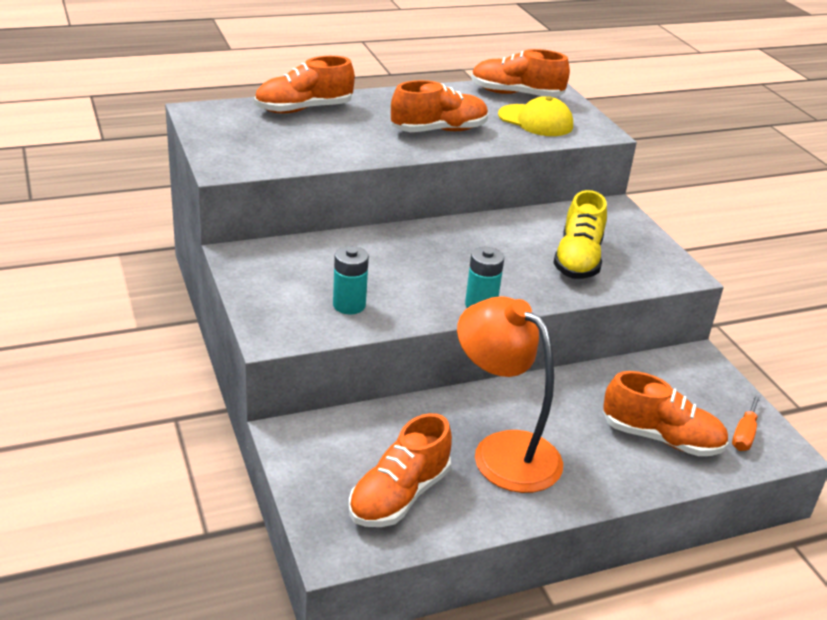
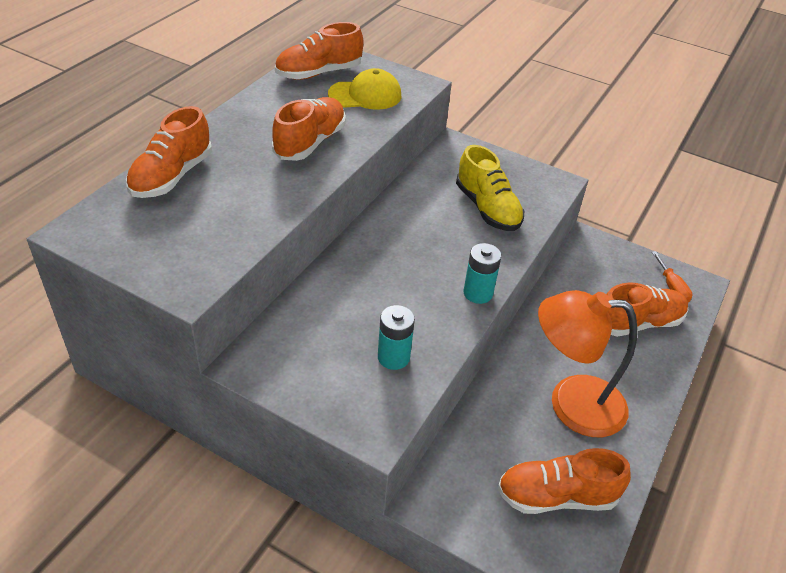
camera: 40 degrees left, 10 degrees up
(399, 496) = (556, 496): orange shoe -> orange shoe turned 90 degrees clockwise

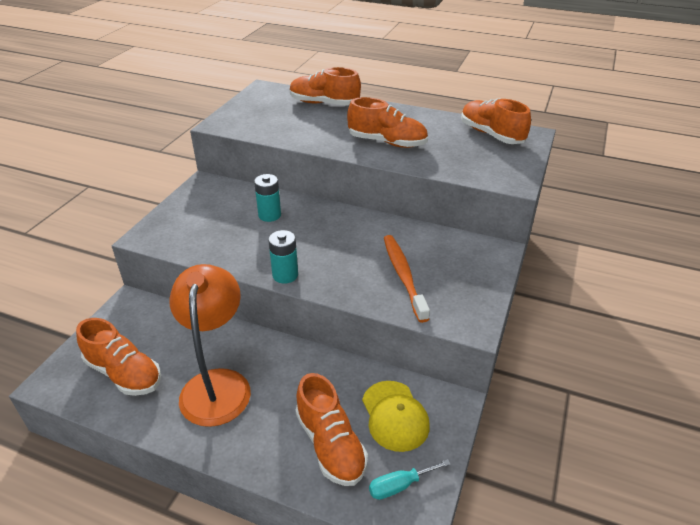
camera: 85 degrees right, 5 degrees down
(365, 95) = (473, 158): yellow cap -> yellow cap (395, 416)
(393, 357) = (211, 238): turquoise battery -> turquoise battery (269, 215)
(487, 208) = (403, 276): yellow shoe -> orange toothbrush
(556, 496) = (124, 373): orange shoe -> orange shoe turned 135 degrees clockwise
(671, 287) = (399, 485): orange screwdriver -> turquoise screwdriver

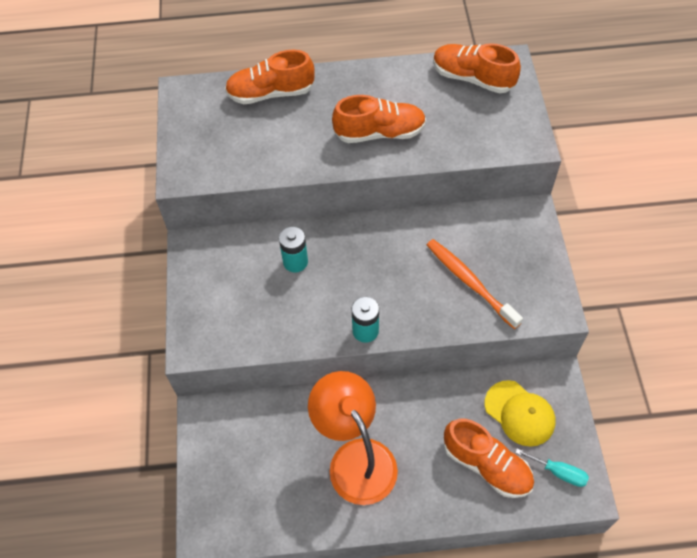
camera: 25 degrees left, 20 degrees up
(124, 373) = (264, 490): orange shoe -> none
(399, 485) = (559, 472): turquoise screwdriver -> turquoise screwdriver turned 105 degrees counterclockwise

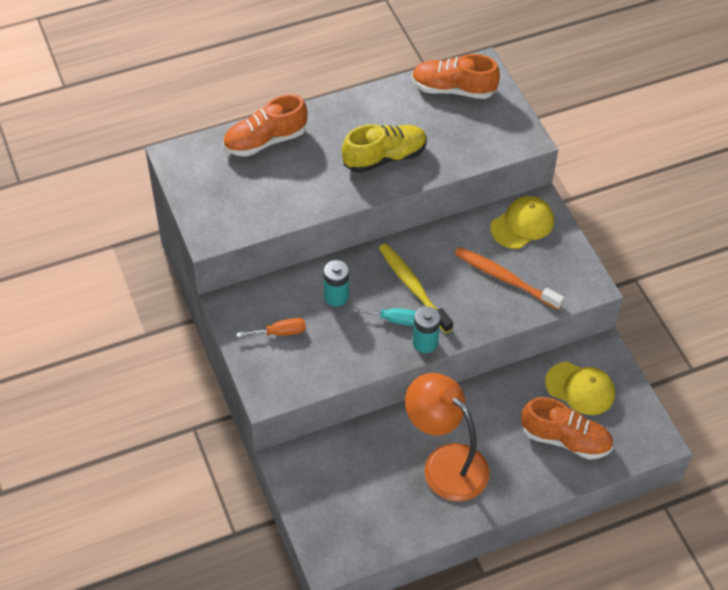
camera: 20 degrees left, 5 degrees down
(228, 286) = (280, 332): none -> orange screwdriver
(374, 270) = (413, 287): none -> yellow toothbrush
(379, 133) = (384, 157): orange shoe -> yellow shoe
(506, 229) = (522, 224): none -> yellow cap
(559, 472) = (630, 429): turquoise screwdriver -> turquoise screwdriver (394, 320)

